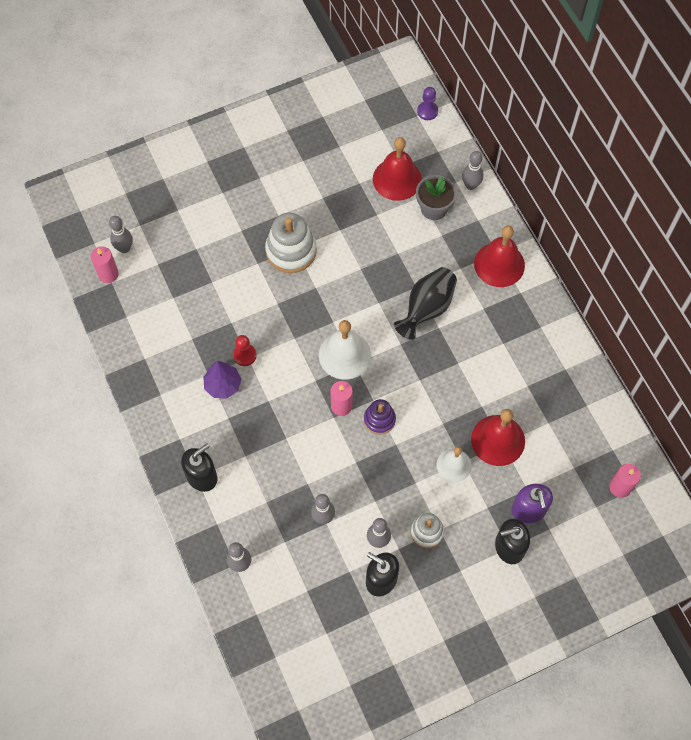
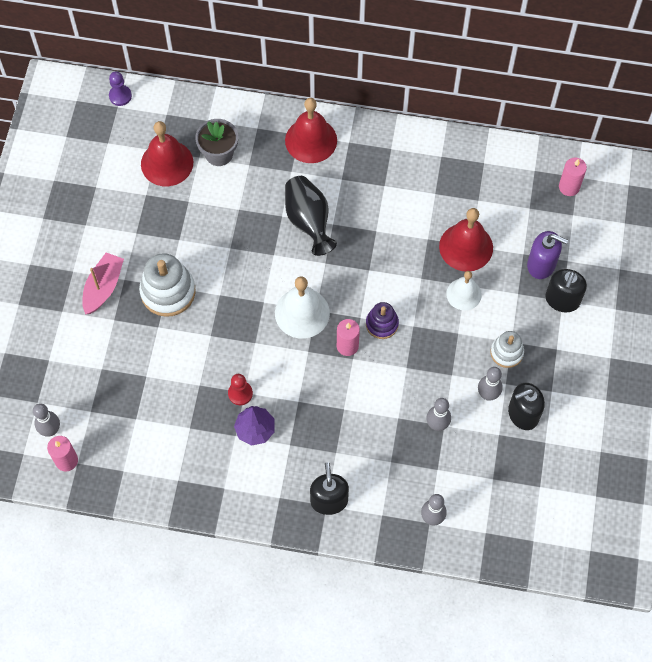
camera: 55 degrees left, 0 degrees up
(261, 206) = (103, 287): none -> pink boat
(471, 185) = (220, 111): grey bowling pin -> none

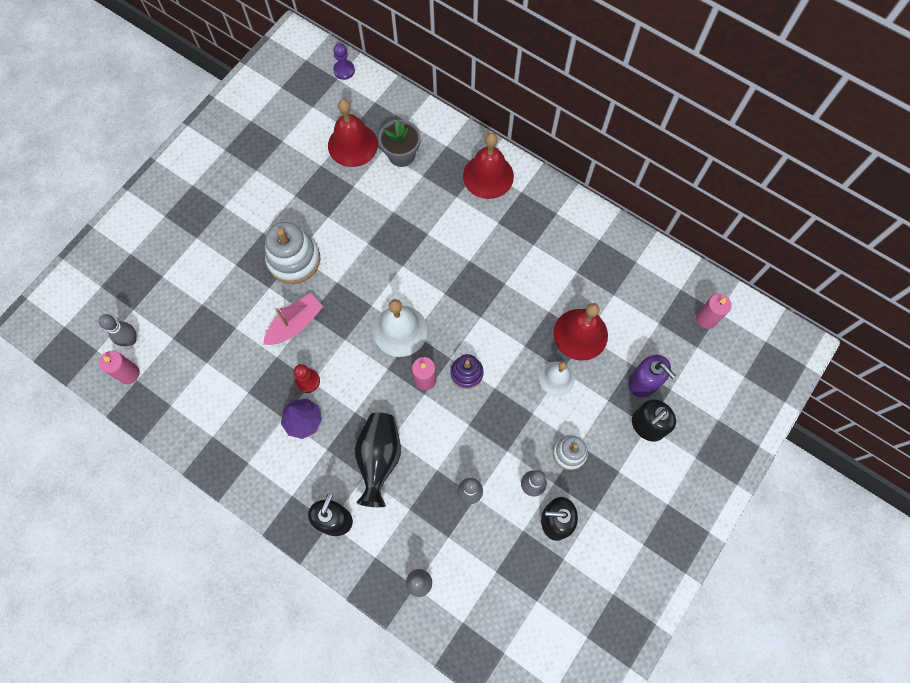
camera: 25 degrees right, 5 degrees up
(103, 287) = (241, 232): pink boat -> pink boat (295, 324)
(308, 221) = (449, 249): black vase -> black vase (379, 459)

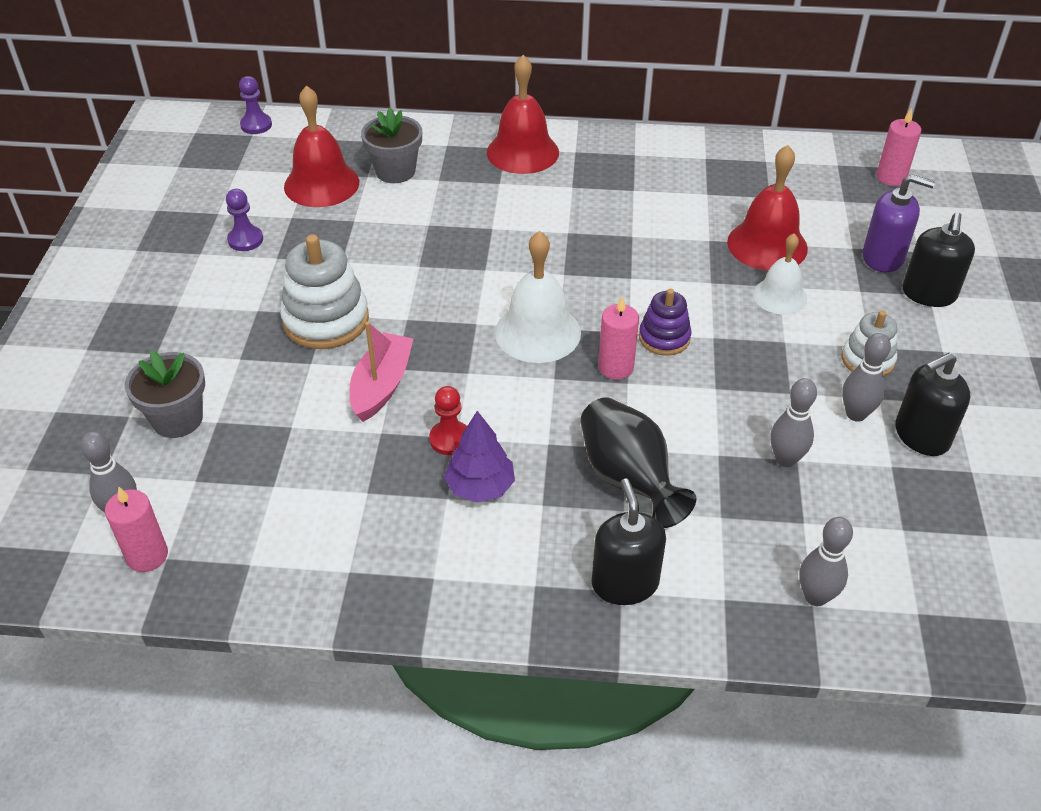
camera: 30 degrees left, 25 degrees down
(184, 292) = (177, 419): none -> grey flower pot
(285, 172) = (245, 240): none -> purple pawn

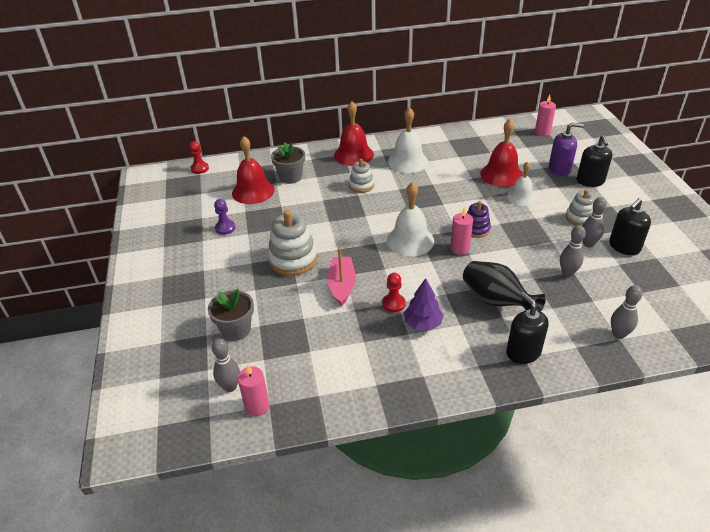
camera: 15 degrees left, 5 degrees down
(256, 125) = (199, 168): purple pawn -> red pawn
(506, 212) = (361, 185): none -> white stacking toy
(610, 184) = (407, 161): none -> white bell

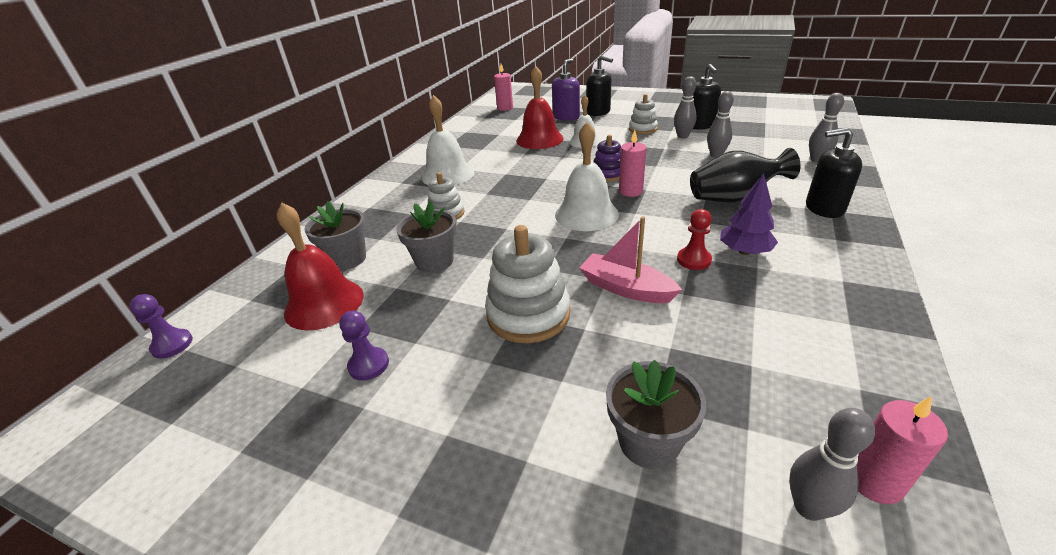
camera: 55 degrees left, 5 degrees down
(199, 168) = (172, 345): red pawn -> purple pawn
(312, 206) = (434, 261): none -> grey flower pot
(353, 155) = (381, 201): red bell -> none

